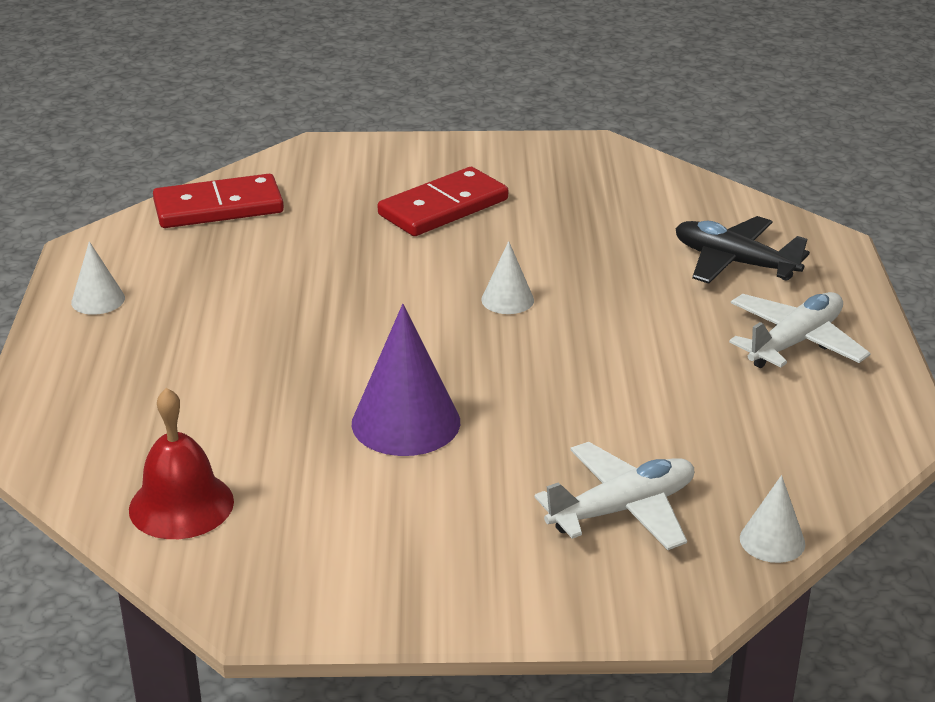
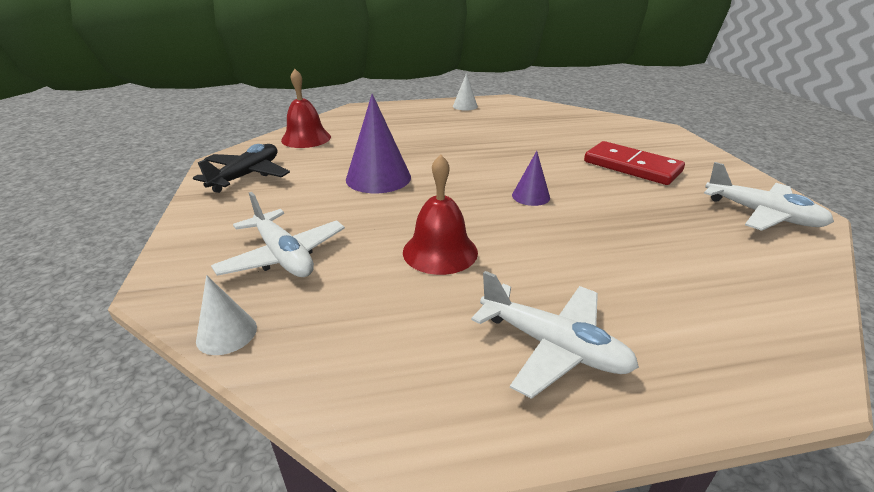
camera: 80 degrees right, 0 degrees up
(218, 207) = (568, 116): red domino -> none
(507, 299) = (530, 196): white cone -> purple cone
(590, 169) = (761, 214): none -> white plane
(631, 386) = (440, 251): none -> red bell
(734, 262) = (678, 300): black plane -> black plane (247, 176)

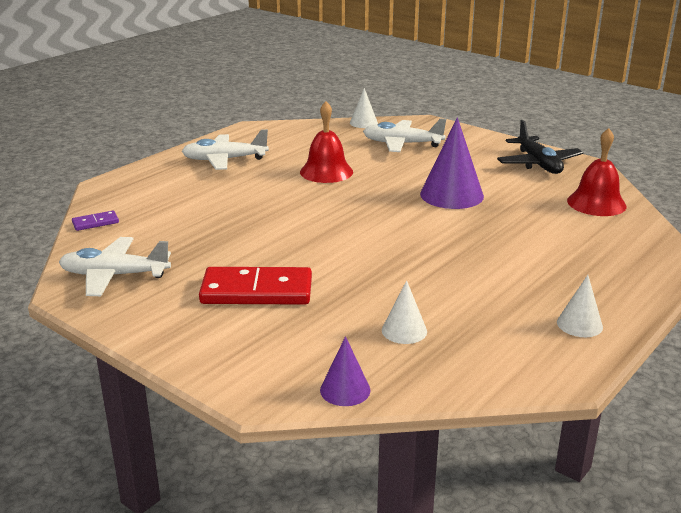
camera: 140 degrees right, 5 degrees down
(530, 196) = (317, 223): purple cone -> purple cone (345, 390)
(556, 126) = (404, 330): none -> white cone
(801, 291) = (95, 223): none -> purple domino

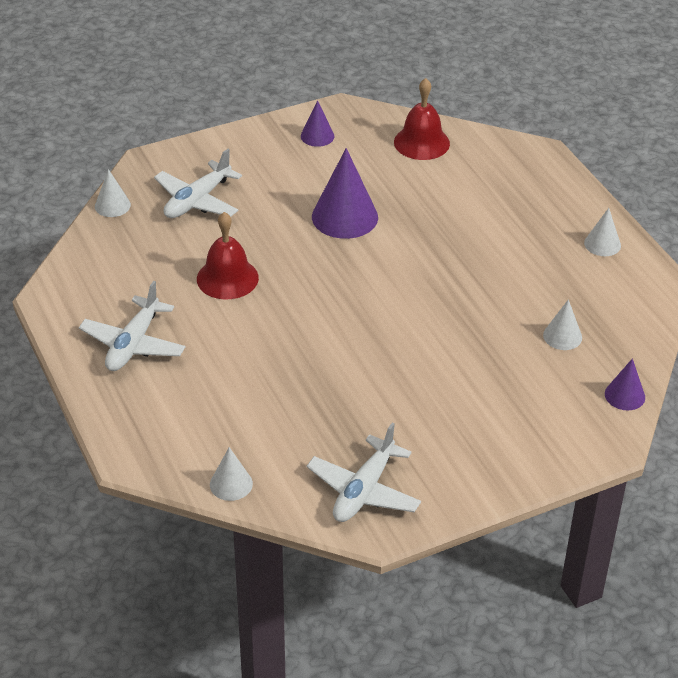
camera: 65 degrees left, 15 degrees up
(95, 223) = (231, 484): purple domino -> white cone
(257, 291) = (451, 401): red domino -> none
(538, 164) = (317, 136): black plane -> purple cone

